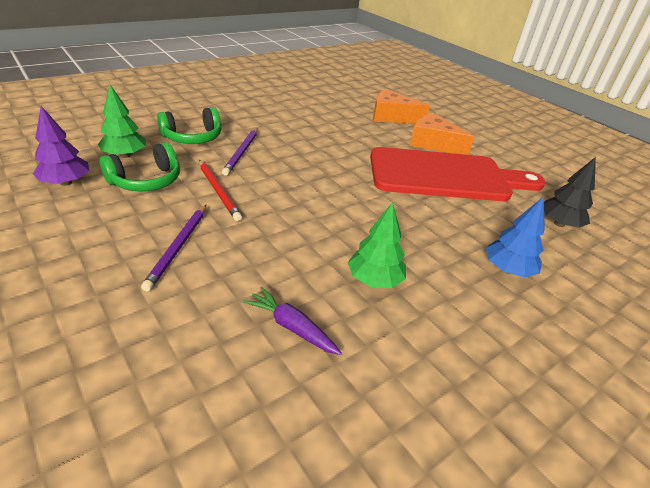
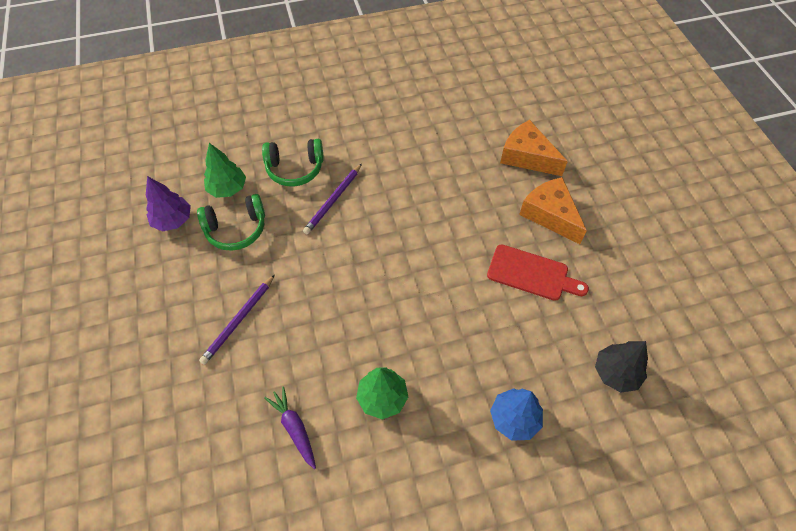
camera: 25 degrees right, 20 degrees up
(218, 191) = (293, 255): red pencil -> none
(445, 176) = (531, 274): red cutting board -> red cutting board, size x0.52

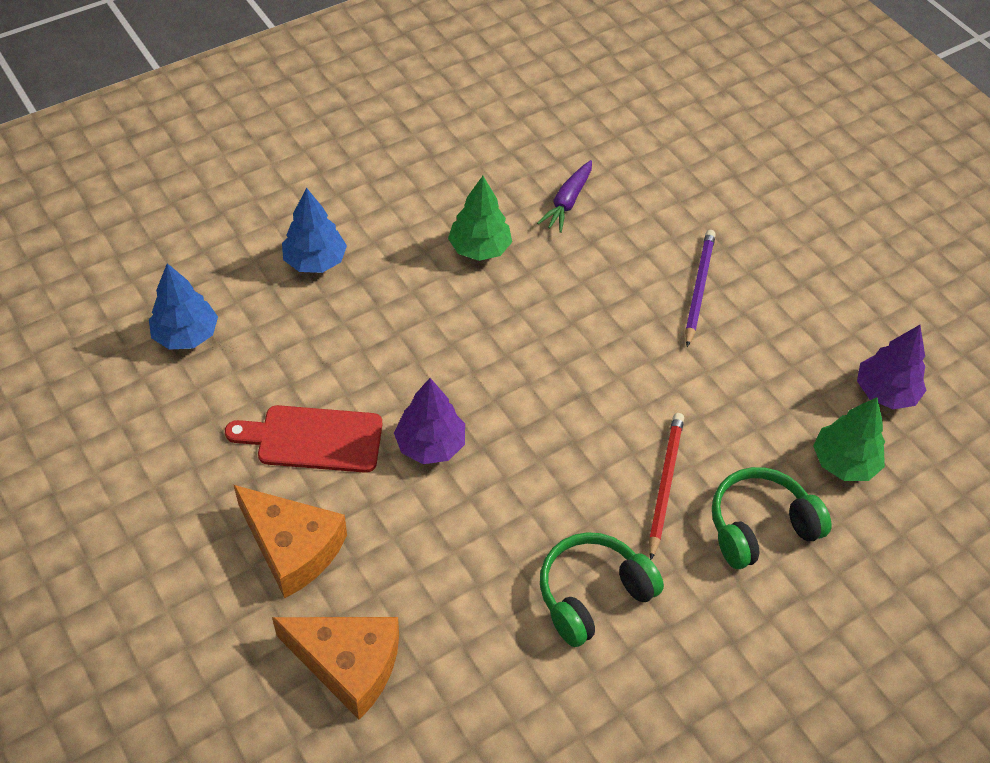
camera: 160 degrees right, 5 degrees down
(236, 229) = (784, 401): green headphones -> green headphones (592, 594)
(294, 428) = (567, 202): purple carrot -> purple carrot turned 75 degrees clockwise
(333, 200) = (664, 484): purple pencil -> red pencil
(460, 253) = (430, 445): none -> purple tree
(615, 373) = (186, 335): black tree -> blue tree

